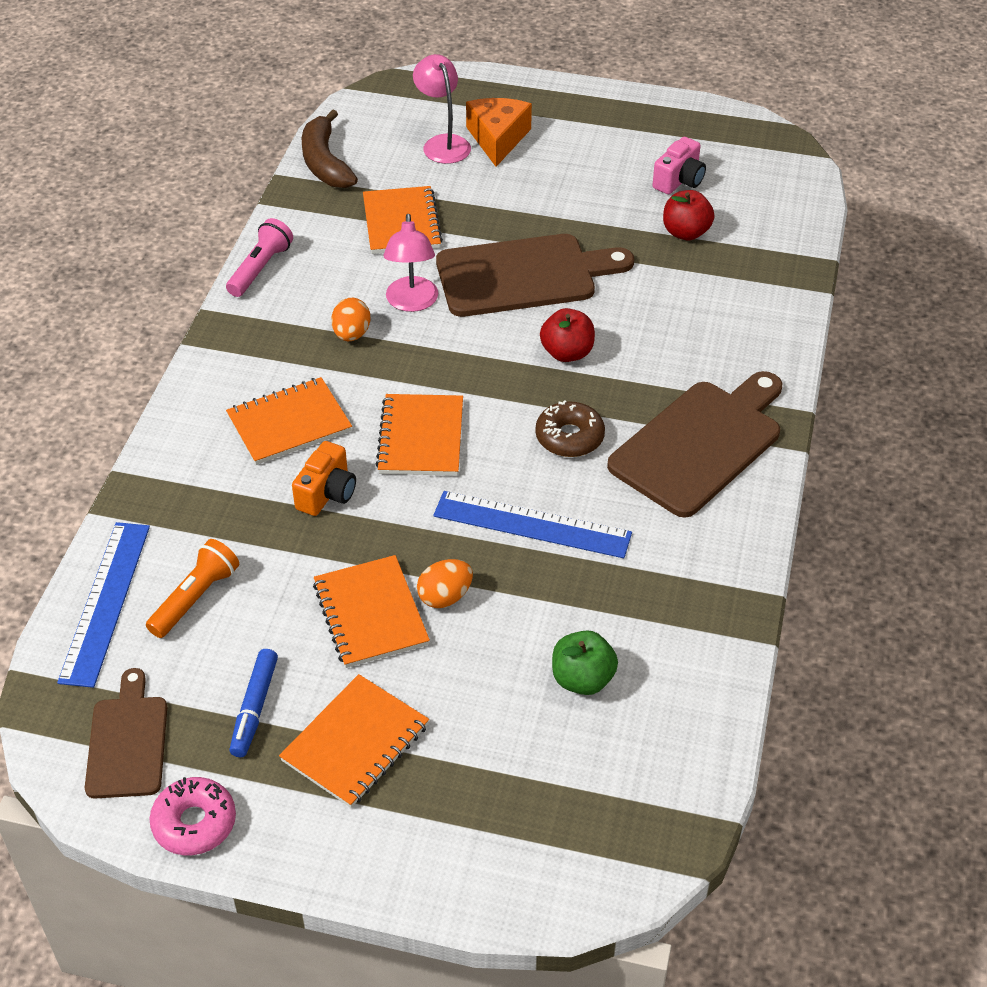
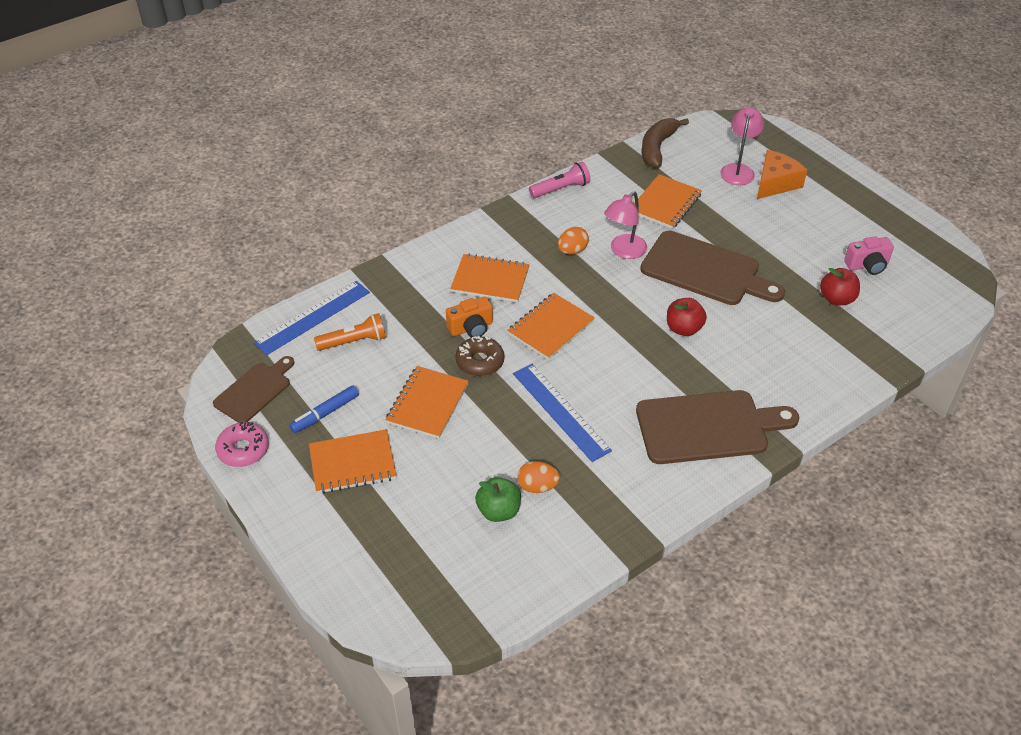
camera: 40 degrees right, 0 degrees up
(445, 597) = (474, 420): orange egg -> orange egg (537, 486)
(569, 437) = (633, 376): brown donut -> brown donut (480, 362)

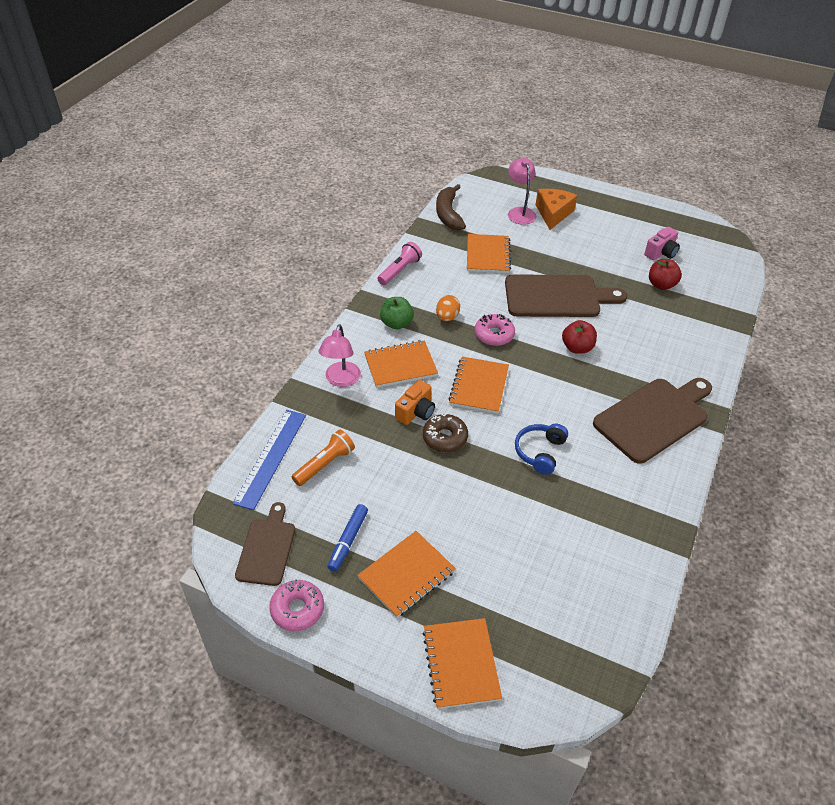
camera: 30 degrees left, 0 degrees up
(428, 404) = (430, 492): orange notebook -> orange notebook (461, 664)
(498, 511) = (557, 559): green apple -> green apple (396, 323)
(537, 486) = (571, 523): orange egg -> none
(561, 411) = (540, 452): blue ruler -> blue headphones
(606, 284) = (494, 335): none -> pink donut
(624, 251) = (486, 303): pink lamp -> pink lamp (341, 380)

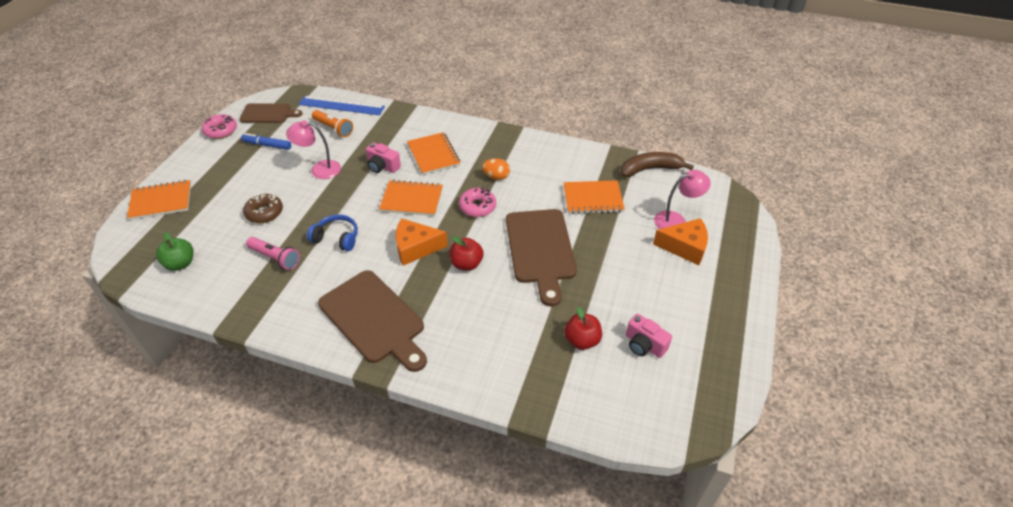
camera: 85 degrees right, 0 degrees up
(341, 380) = (415, 127): pink lamp -> pink lamp (319, 169)
(396, 323) = (483, 149): green apple -> green apple (180, 264)
(399, 270) = (553, 145): pink flashlight -> pink flashlight (275, 258)
(406, 575) = (234, 173): orange notebook -> none
(416, 412) = (382, 166): orange camera -> pink camera
(445, 438) = (355, 183): brown donut -> brown donut (264, 213)
(555, 385) = (416, 248): none -> orange cheese

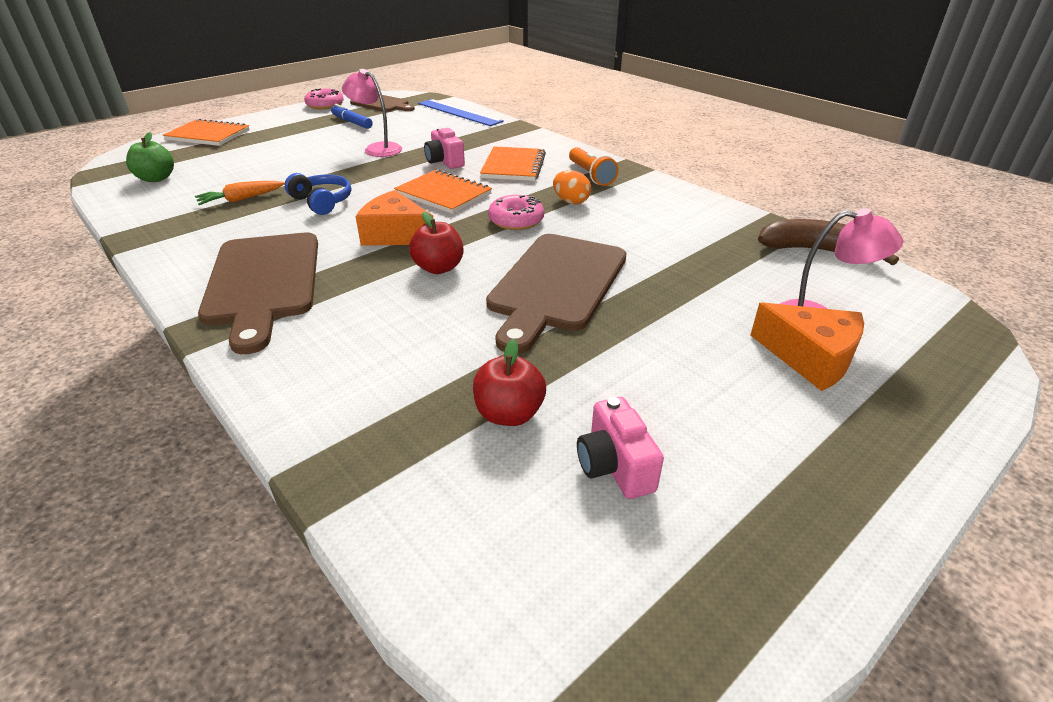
camera: 30 degrees right, 10 degrees down
(264, 213) = (281, 165): brown donut -> none
(275, 258) = (241, 199): pink flashlight -> orange carrot
(333, 128) = (430, 125): orange flashlight -> orange flashlight (591, 175)
(593, 199) = (691, 256): orange notebook -> none

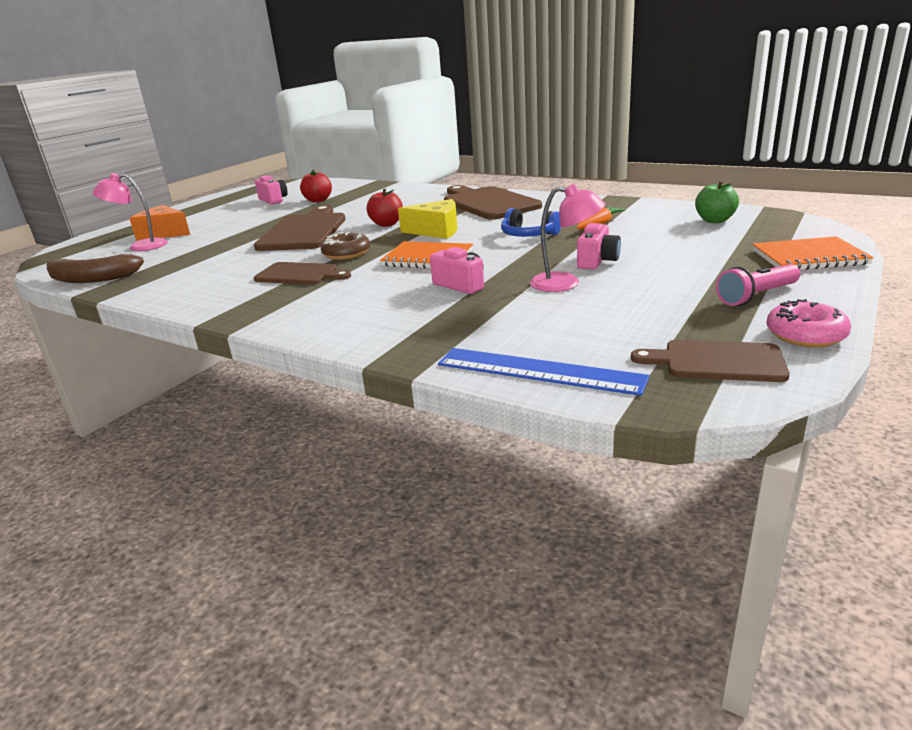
camera: 165 degrees right, 10 degrees down
(298, 122) = (756, 296): none -> pink flashlight
(326, 160) = (597, 261): none -> pink camera
(352, 122) = (679, 311): blue marker -> none
(396, 234) = (436, 231): orange cheese -> yellow cheese
(513, 166) = (375, 295): orange notebook -> none
(516, 220) = (346, 253): pink donut -> brown donut
(571, 201) = (299, 274): orange egg -> brown cutting board
(591, 175) = (278, 303): orange flashlight -> none

